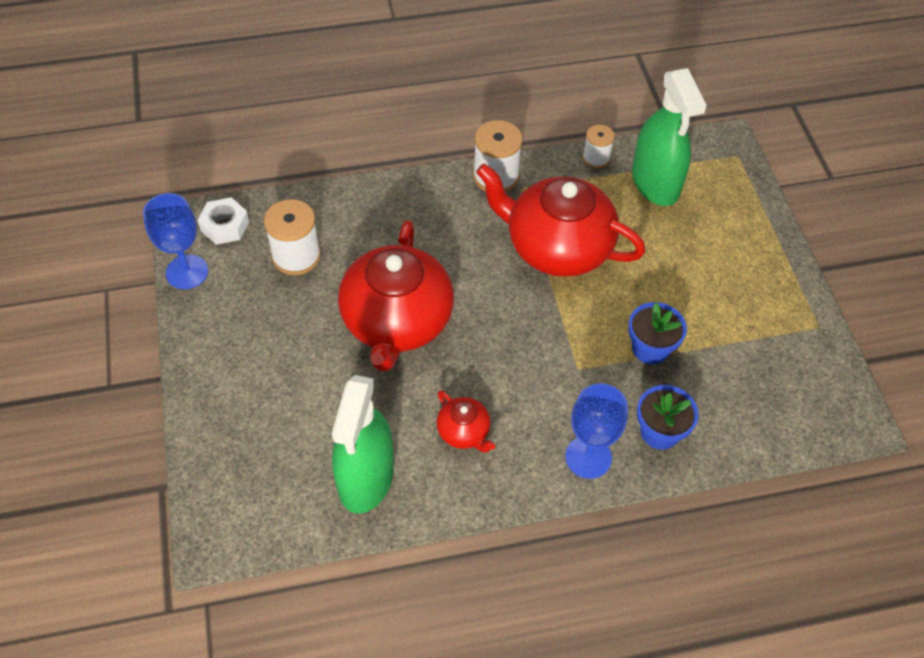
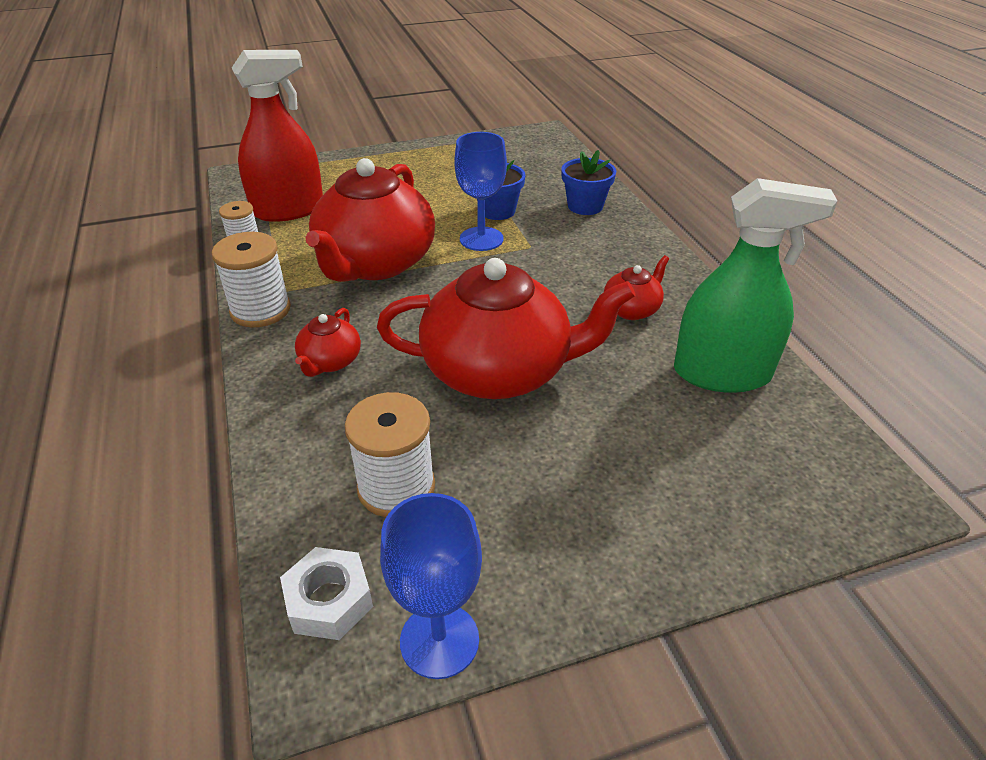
camera: 95 degrees left, 15 degrees down
(425, 220) = (330, 362): none -> red teapot
(588, 457) = (627, 239): blue goblet -> blue goblet (481, 239)
(655, 183) = (288, 210): green spray bottle -> red spray bottle

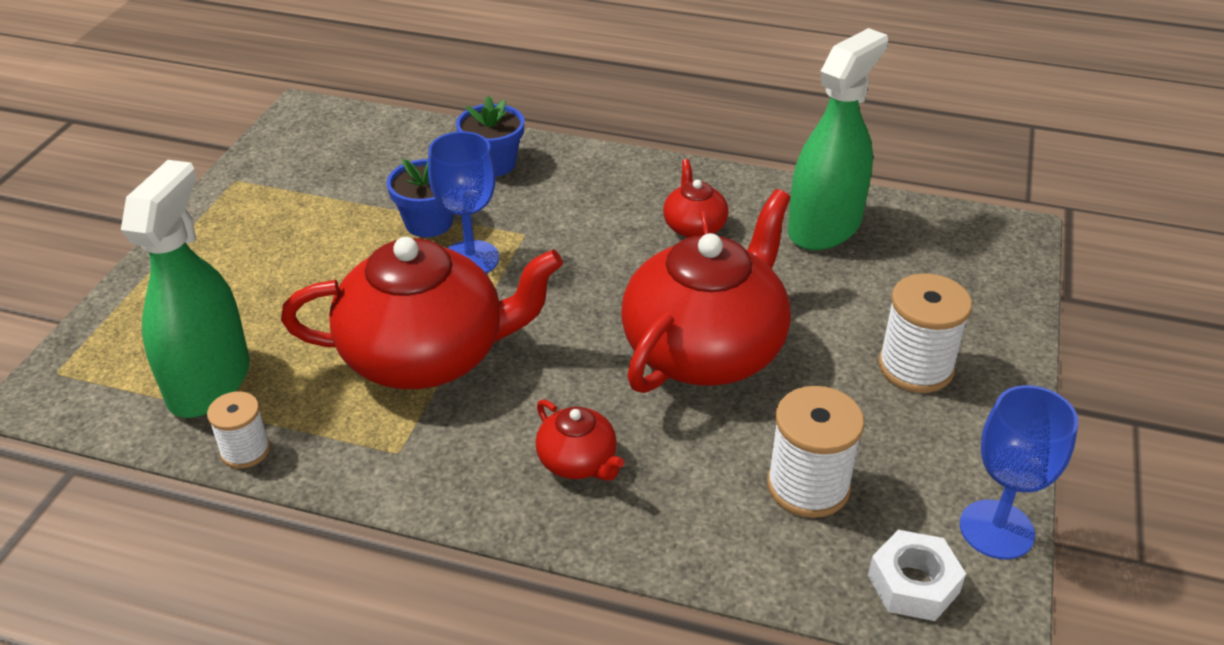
camera: 55 degrees left, 0 degrees up
(260, 310) = (419, 485): white spool -> white spool (915, 367)
(288, 210) = (209, 382): red spray bottle -> green spray bottle
(375, 263) = (426, 355): red teapot -> red teapot turned 60 degrees counterclockwise

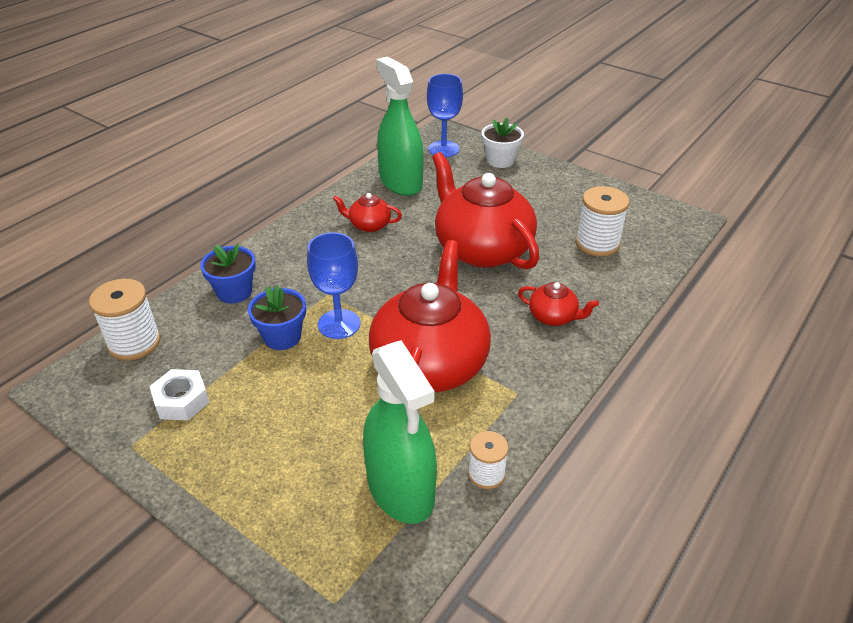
camera: 70 degrees left, 0 degrees up
(209, 382) = (401, 489): green spray bottle -> green spray bottle turned 150 degrees counterclockwise
(578, 462) = (553, 317): red teapot -> red teapot turned 45 degrees clockwise
(913, 584) = (666, 232): white nut -> white nut (181, 400)
(915, 367) = (527, 189): white spool -> white spool (134, 343)
(981, 317) = (500, 160): none -> white flower pot
(996, 529) = (639, 201): blue goblet -> blue goblet (443, 149)

